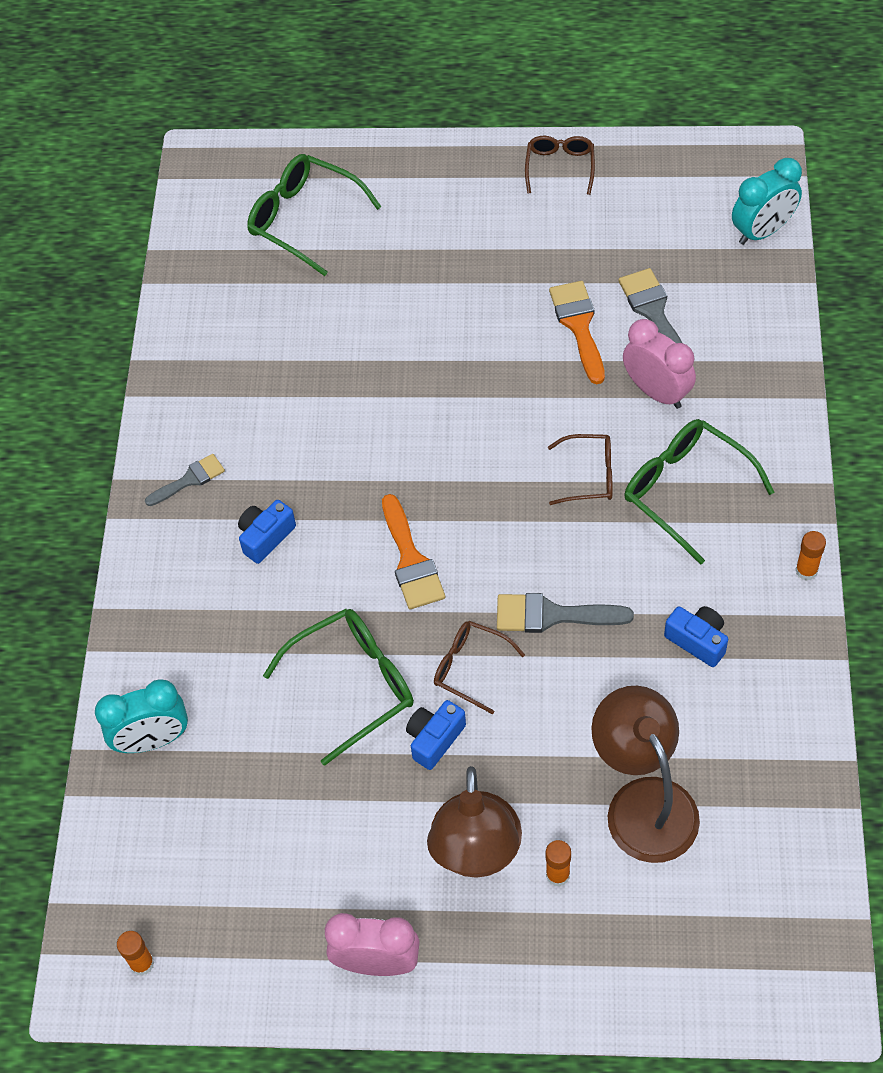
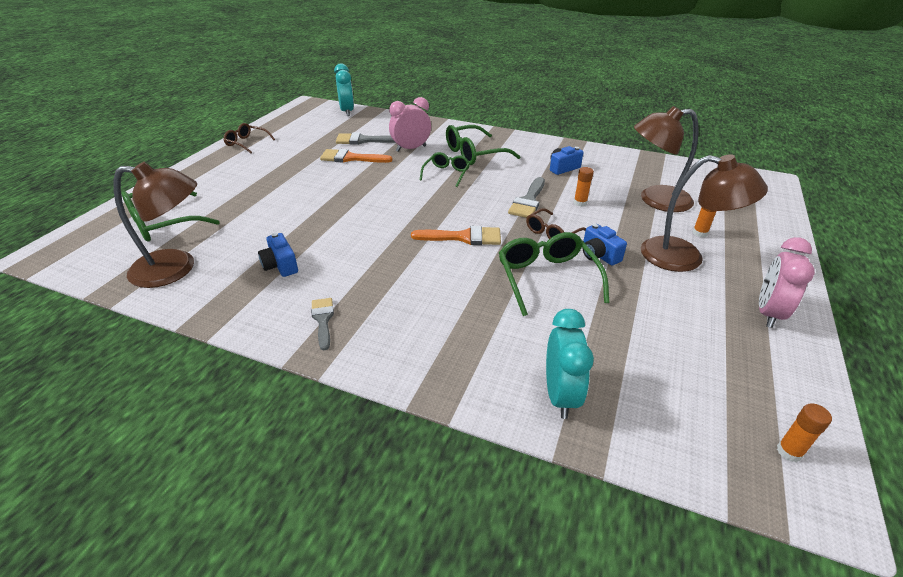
camera: 75 degrees left, 20 degrees down
(222, 294) = (176, 269): none -> brown lamp
(265, 537) = (404, 292): blue camera -> blue camera (280, 265)
(589, 475) = (446, 174): brown glasses -> green glasses
(806, 571) = (536, 139): orange glue stick -> orange glue stick (580, 203)

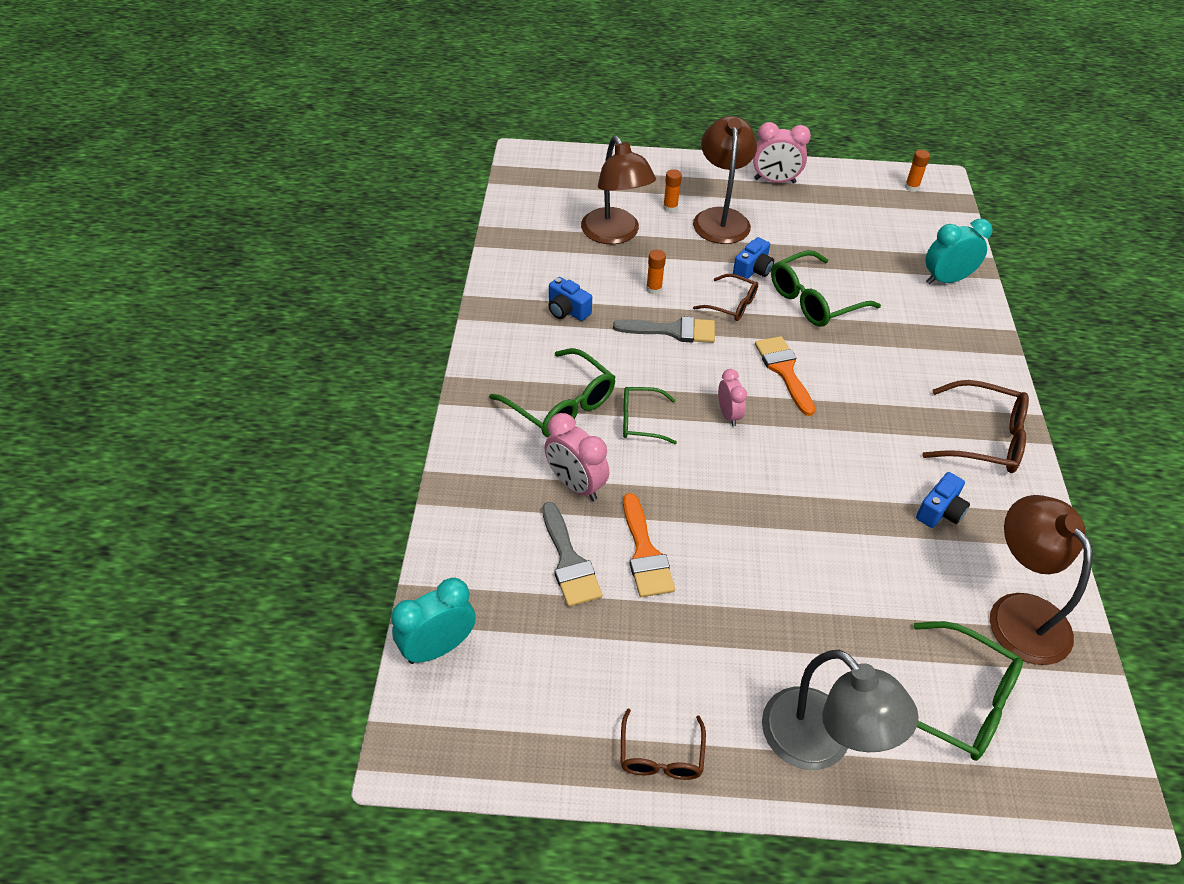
camera: 110 degrees left, 10 degrees up
(201, 178) = (820, 744): none -> grey lamp
(323, 320) = (984, 438): grey brush -> brown glasses
(432, 204) = (728, 415): none -> pink clock

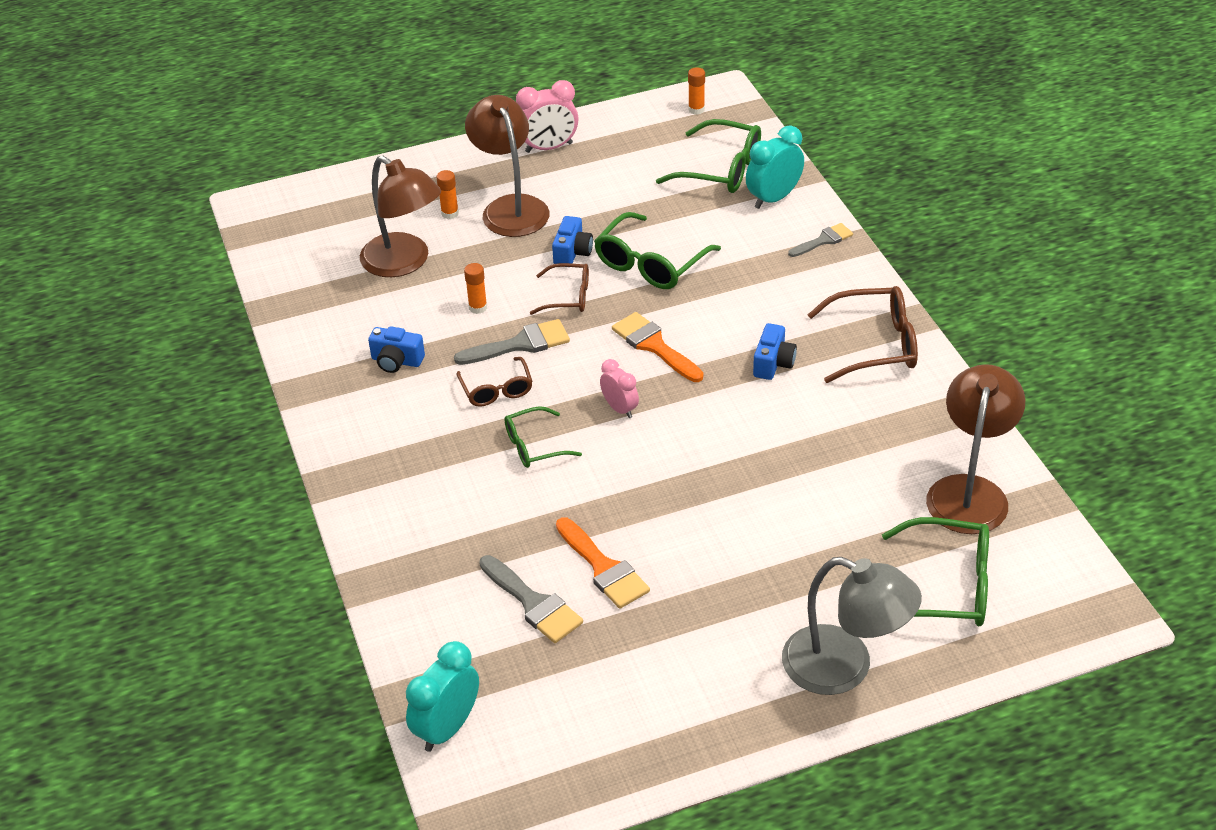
camera: 20 degrees left, 5 degrees down
(561, 405) = (443, 459): green glasses -> green glasses (721, 169)
(575, 485) = (501, 531): pink clock -> none
(661, 756) = (708, 734): brown glasses -> brown glasses (497, 390)
(940, 511) = (863, 427): blue camera -> blue camera (773, 363)
(975, 330) = (823, 240): none -> grey brush
(1019, 613) = (969, 491): brown lamp -> brown lamp turned 60 degrees clockwise

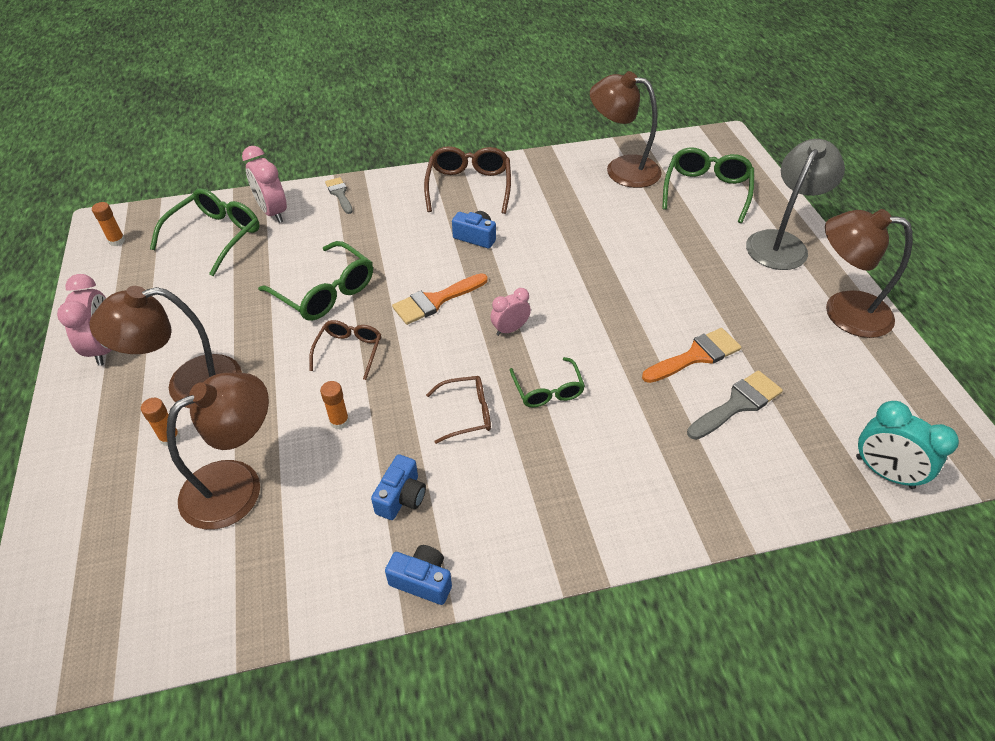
camera: 85 degrees left, 5 degrees up
(520, 344) = (406, 391): grey brush -> none
(572, 253) = (285, 343): blue camera -> blue camera (422, 581)
(711, 724) = (843, 311): none -> brown lamp
(773, 198) = (273, 212): turquoise clock -> pink clock

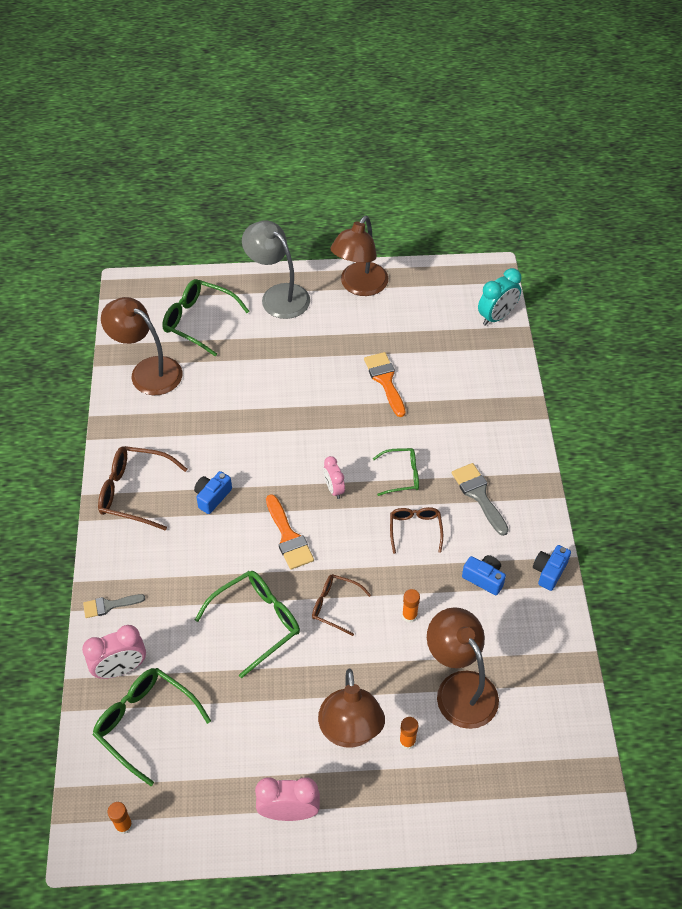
camera: 80 degrees left, 5 degrees up
(621, 169) = (148, 371): brown lamp -> brown lamp turned 90 degrees clockwise
(737, 404) = (433, 370): grey brush -> grey brush (479, 495)

